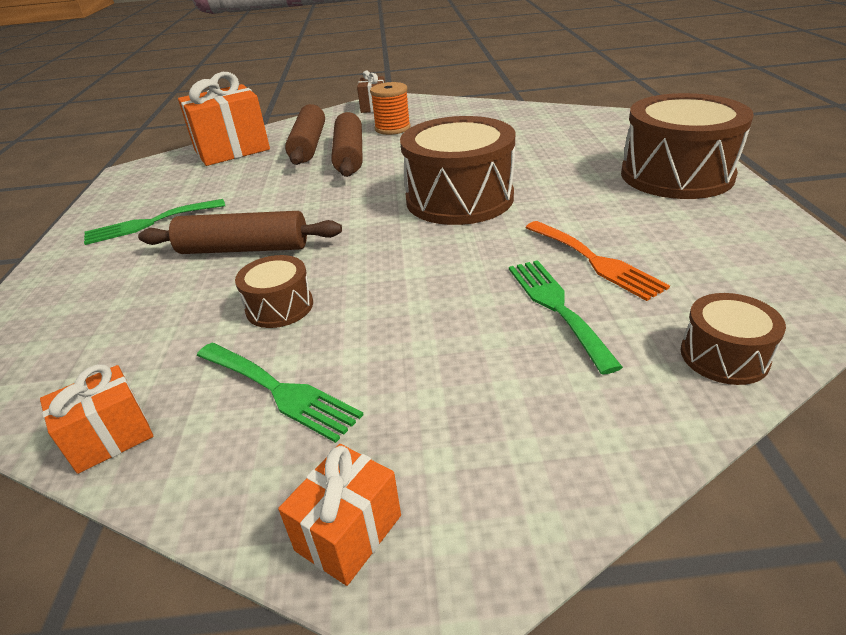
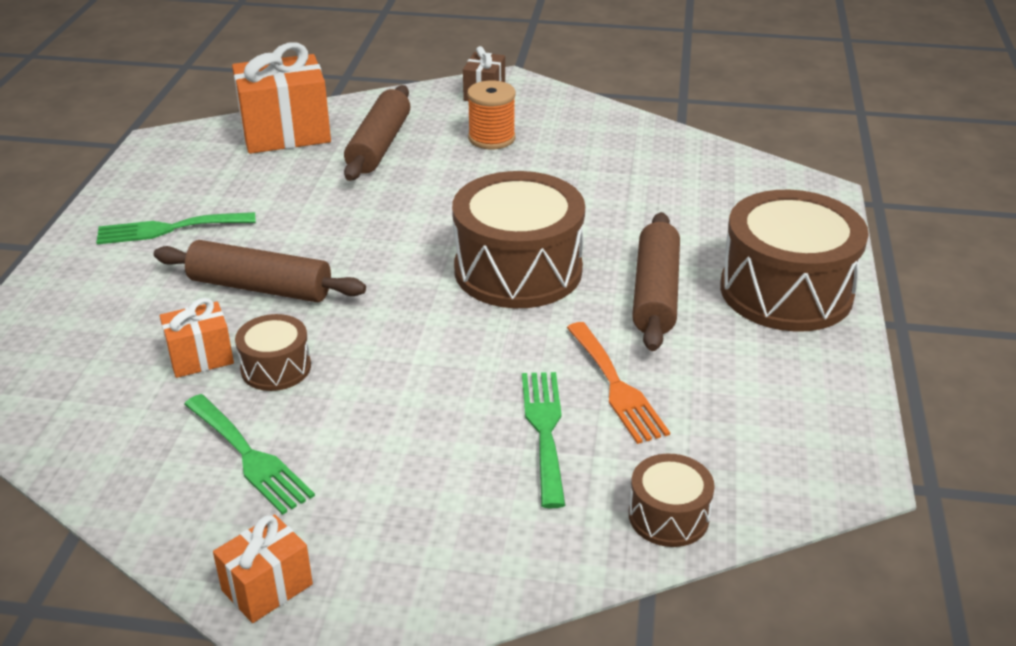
camera: 10 degrees right, 0 degrees up
(110, 438) = (95, 467): orange gift -> orange gift (200, 357)
(350, 155) = (422, 173): brown rolling pin -> brown rolling pin (656, 293)

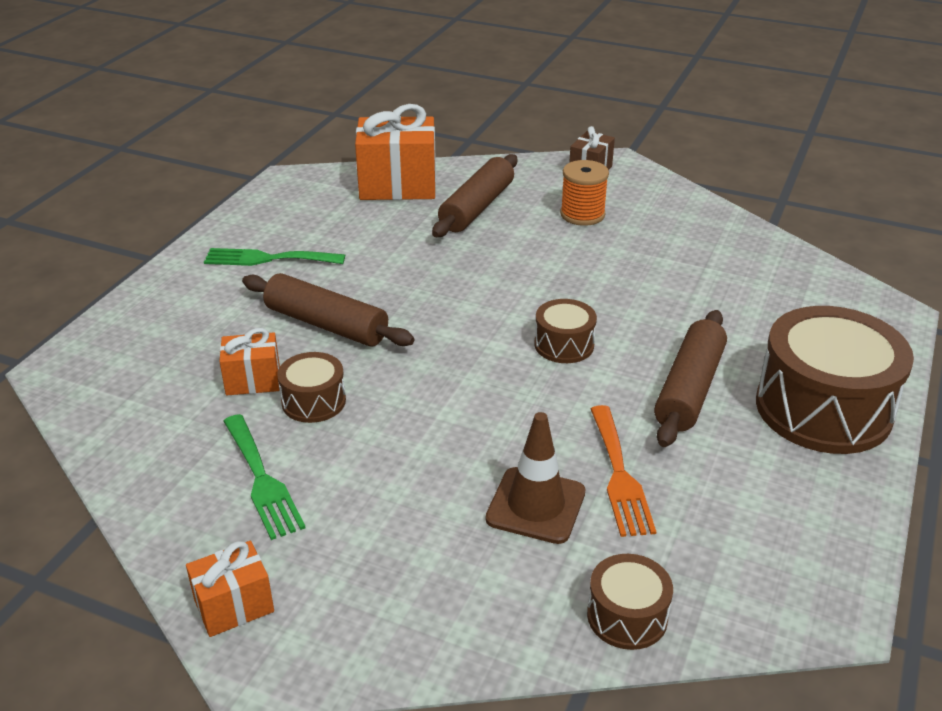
camera: 15 degrees right, 0 degrees up
(518, 270) = (564, 345): brown drum -> brown drum, size x0.49
(544, 430) = (536, 505): green fork -> brown traffic cone

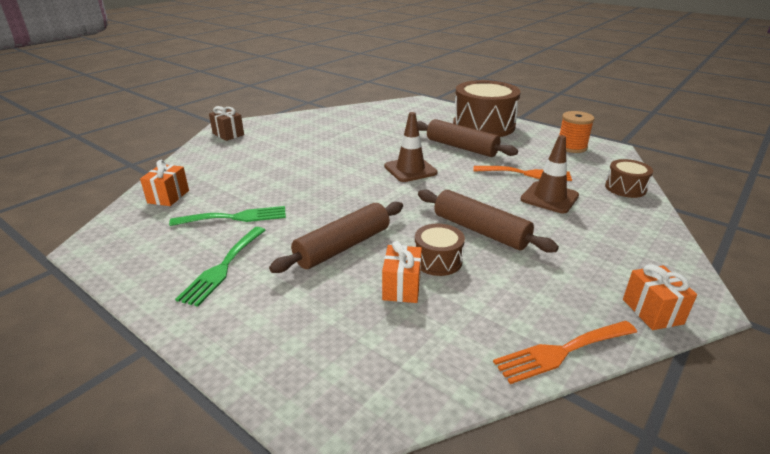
camera: 75 degrees left, 5 degrees down
(150, 513) = (561, 352): none -> orange fork
(262, 480) = (524, 291): green fork -> green fork (235, 217)
(398, 185) = (168, 197): orange gift -> orange gift, size x0.54
(477, 207) = (234, 172): brown rolling pin -> brown rolling pin (480, 230)
(564, 345) = (410, 169): brown drum -> brown traffic cone
(582, 214) = (277, 144): orange spool -> orange spool (571, 147)

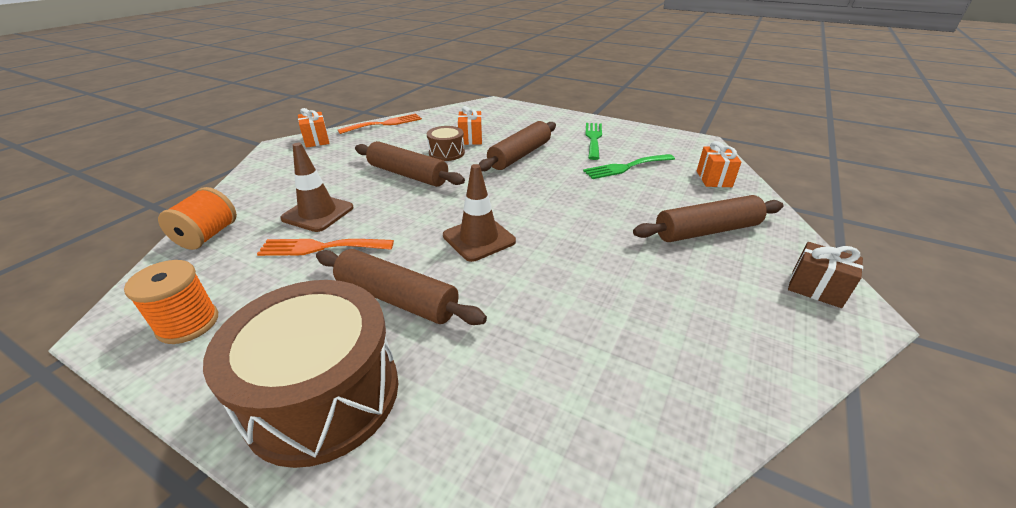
camera: 170 degrees right, 5 degrees up
(243, 161) = (706, 231): none -> brown rolling pin
(625, 188) = (208, 235): brown drum -> orange spool

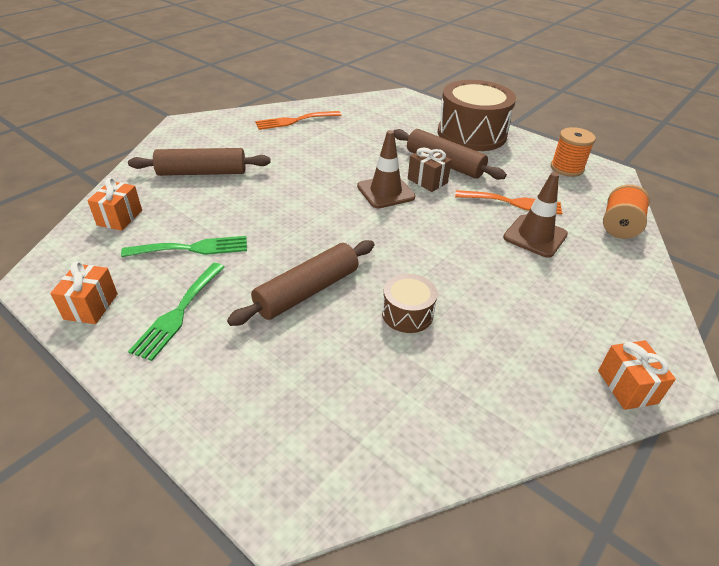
camera: 170 degrees left, 5 degrees up
(385, 124) = (526, 432): orange fork -> orange fork (294, 121)
(408, 175) = (456, 276): brown rolling pin -> none
(470, 139) = (367, 346): orange gift -> orange gift (91, 306)
(816, 289) = (185, 134): brown gift -> brown gift (427, 181)

